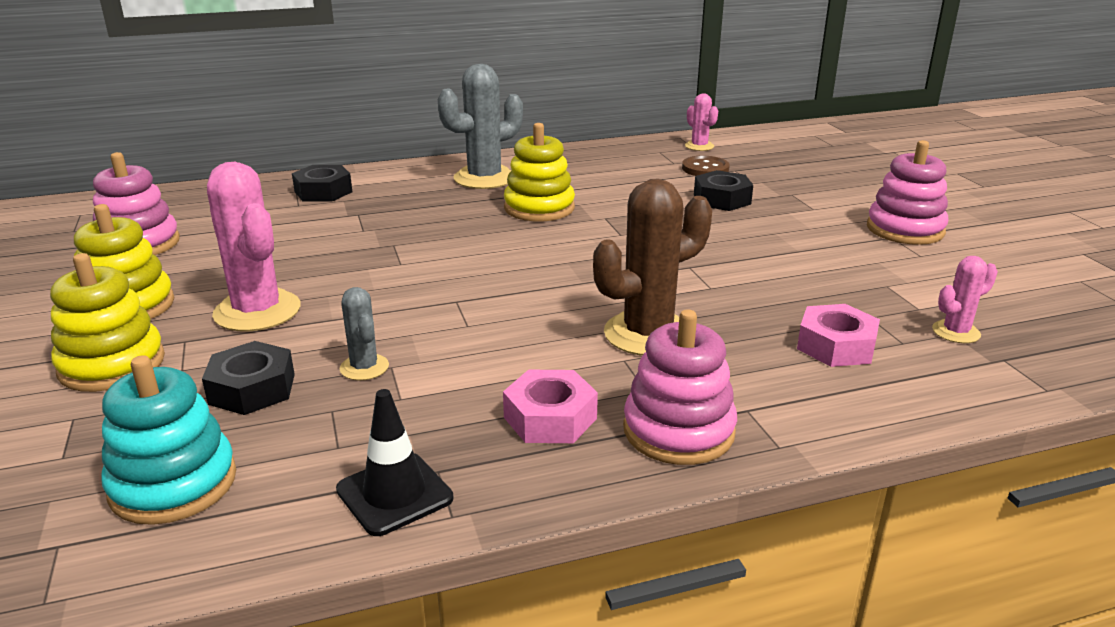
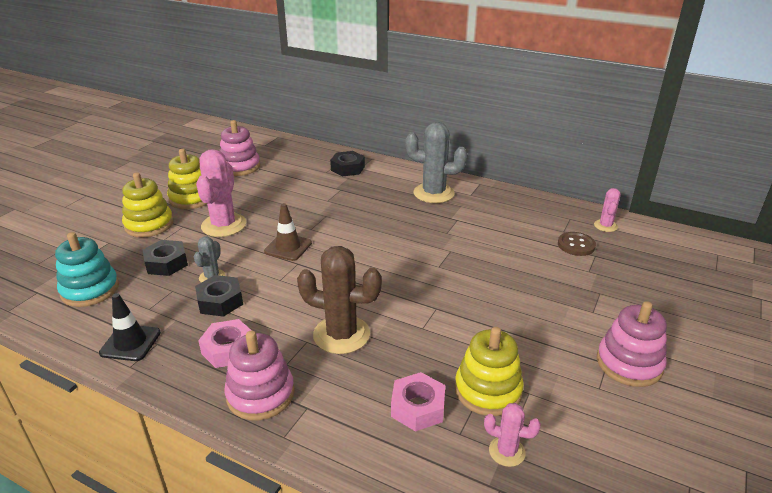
camera: 45 degrees right, 5 degrees up
(409, 292) = (288, 247): none -> brown traffic cone
(539, 208) = (427, 227): yellow stacking toy -> yellow stacking toy (488, 390)
(722, 199) = (543, 273): black nut -> black nut (220, 301)

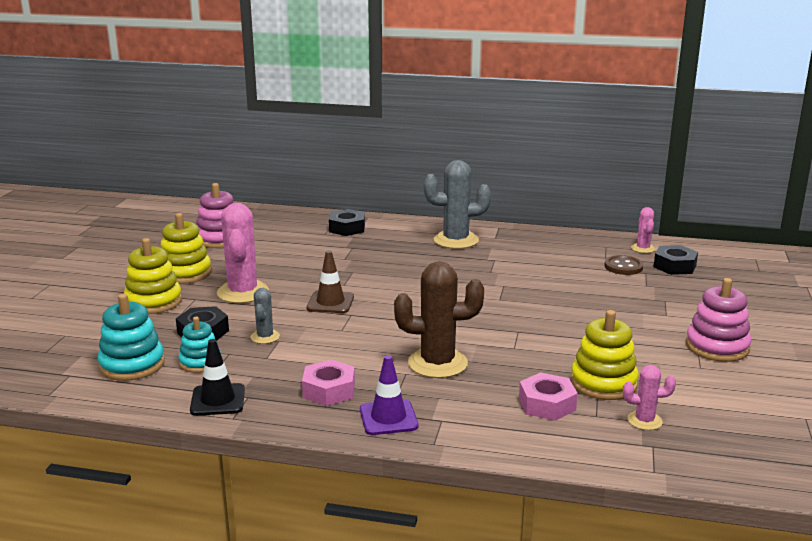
camera: 15 degrees left, 10 degrees down
(143, 297) = (200, 362): none -> turquoise stacking toy
(220, 301) = (290, 355): black nut -> black nut (674, 266)
(260, 394) = (388, 418): pink stacking toy -> purple traffic cone

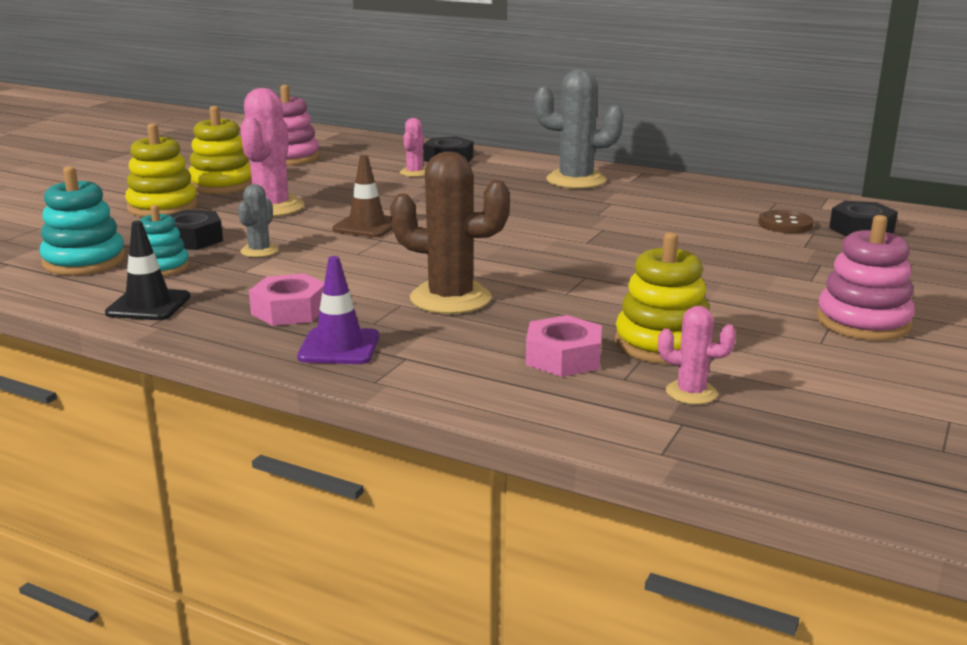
camera: 15 degrees right, 0 degrees up
(643, 248) = (828, 208): pink cactus -> pink cactus (414, 173)

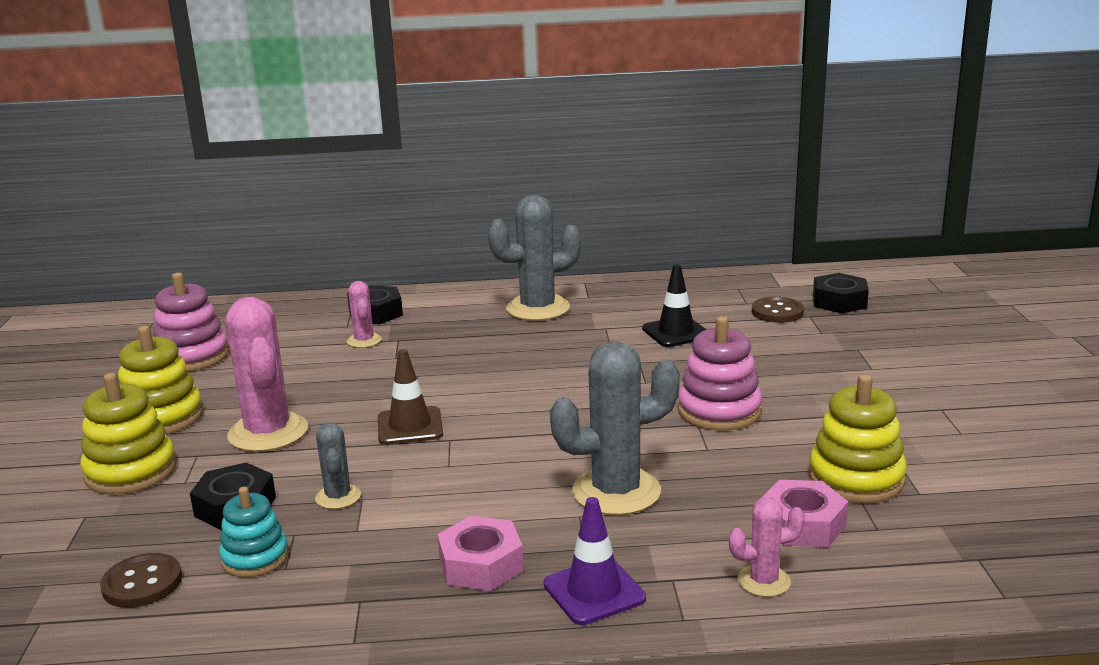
camera: 30 degrees left, 0 degrees up
(84, 261) = (142, 583): turquoise stacking toy -> brown button
(148, 305) = (314, 616): black traffic cone -> black traffic cone (676, 332)
(450, 298) = (616, 491): brown cactus -> grey cactus
(691, 393) = (943, 523): pink cactus -> pink cactus (763, 581)
(863, 322) = (962, 401): pink stacking toy -> pink stacking toy (719, 411)

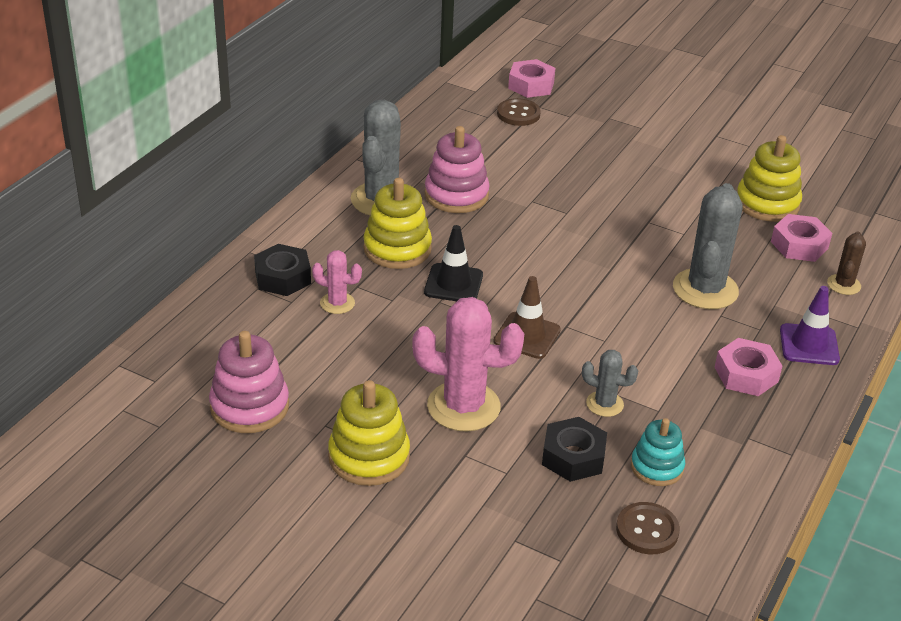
camera: 60 degrees left, 15 degrees up
(131, 471) = (459, 498): yellow stacking toy -> yellow stacking toy (397, 249)
(676, 332) = (502, 165): black traffic cone -> black traffic cone (453, 284)
(719, 411) = (639, 206): pink stacking toy -> pink stacking toy (456, 195)
(763, 581) = (843, 285): pink cactus -> brown cactus
(839, 301) = (531, 85): black nut -> pink nut

